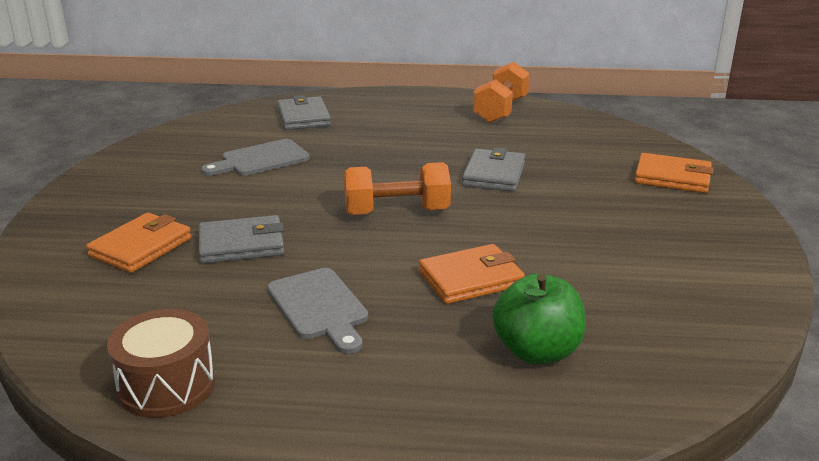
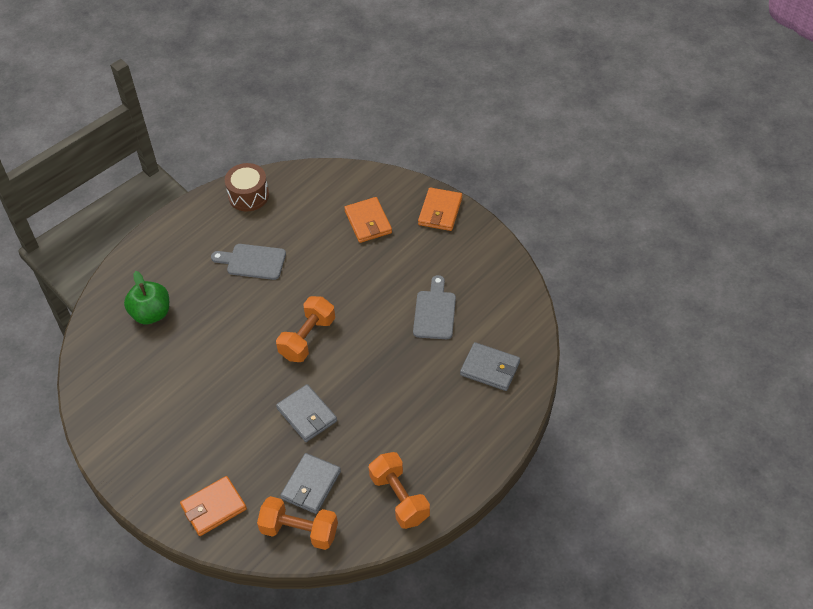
camera: 130 degrees right, 25 degrees up
(241, 244) = (334, 259): grey wallet -> grey wallet (311, 485)
(470, 279) = (219, 327): orange wallet -> orange wallet (440, 211)
(608, 135) = (299, 531): none -> orange dumbbell

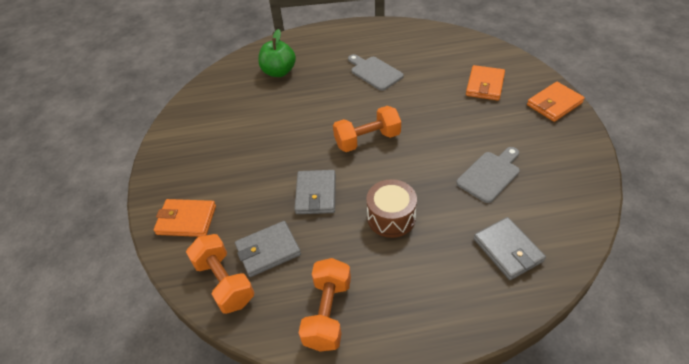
camera: 40 degrees right, 5 degrees down
(248, 195) = (409, 33): brown drum -> brown drum (391, 217)

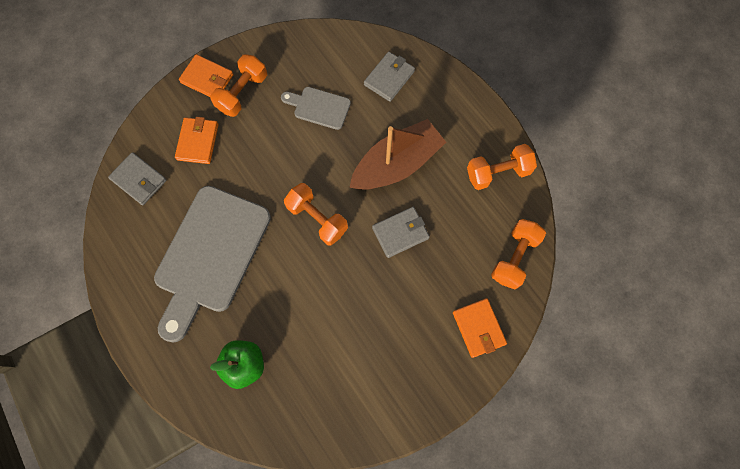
camera: 120 degrees left, 25 degrees up
(268, 250) = (472, 241): grey wallet -> grey wallet (139, 180)
(374, 72) = (210, 255): grey cutting board -> grey cutting board, size x2.11
(391, 217) = (396, 164): brown drum -> brown boat
(485, 85) = (198, 142): orange wallet -> orange wallet turned 75 degrees counterclockwise
(529, 123) = (242, 93): none -> orange dumbbell

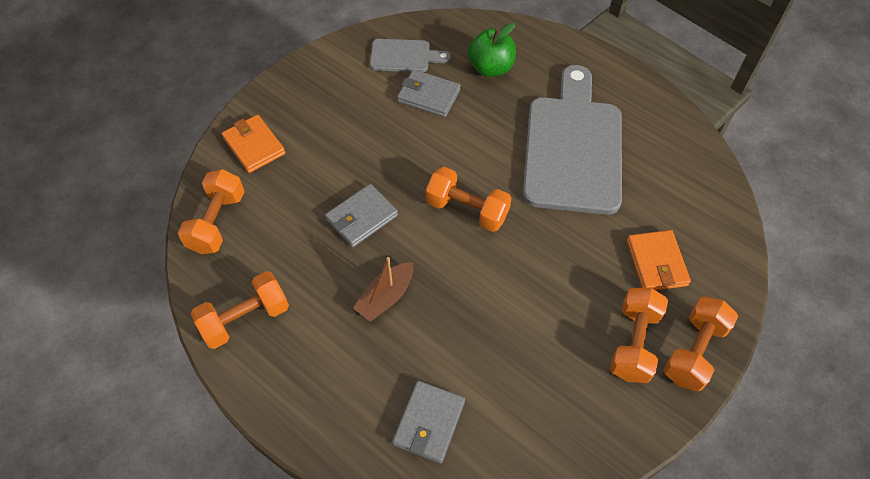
camera: 165 degrees right, 15 degrees down
(139, 180) = (700, 202): grey wallet -> grey wallet (428, 96)
(207, 79) = (694, 351): orange wallet -> orange dumbbell
(319, 107) = (517, 349): grey cutting board -> grey cutting board (404, 56)
(396, 164) = (386, 297): brown boat -> brown boat, size x0.53

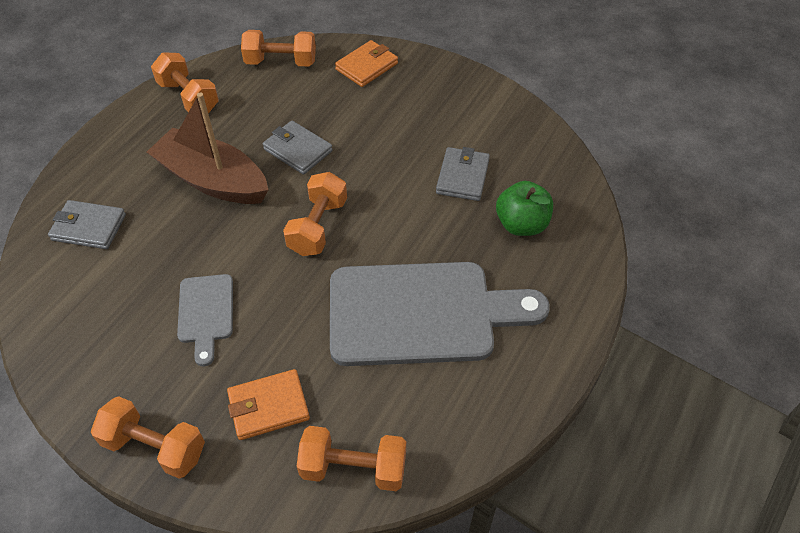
camera: 80 degrees right, 5 degrees down
(386, 297) = (213, 180): brown boat -> brown boat, size x1.89
(404, 56) = (513, 149): grey cutting board -> grey cutting board (206, 313)
(633, 343) = (165, 386): orange dumbbell -> orange dumbbell (353, 468)

